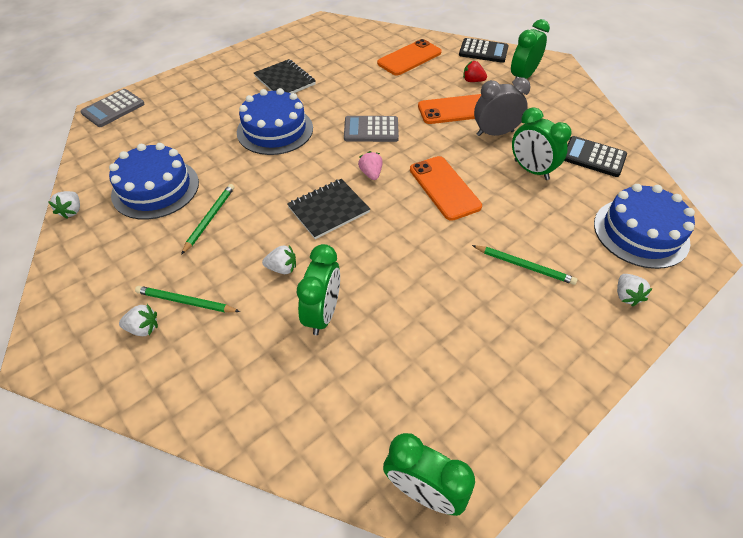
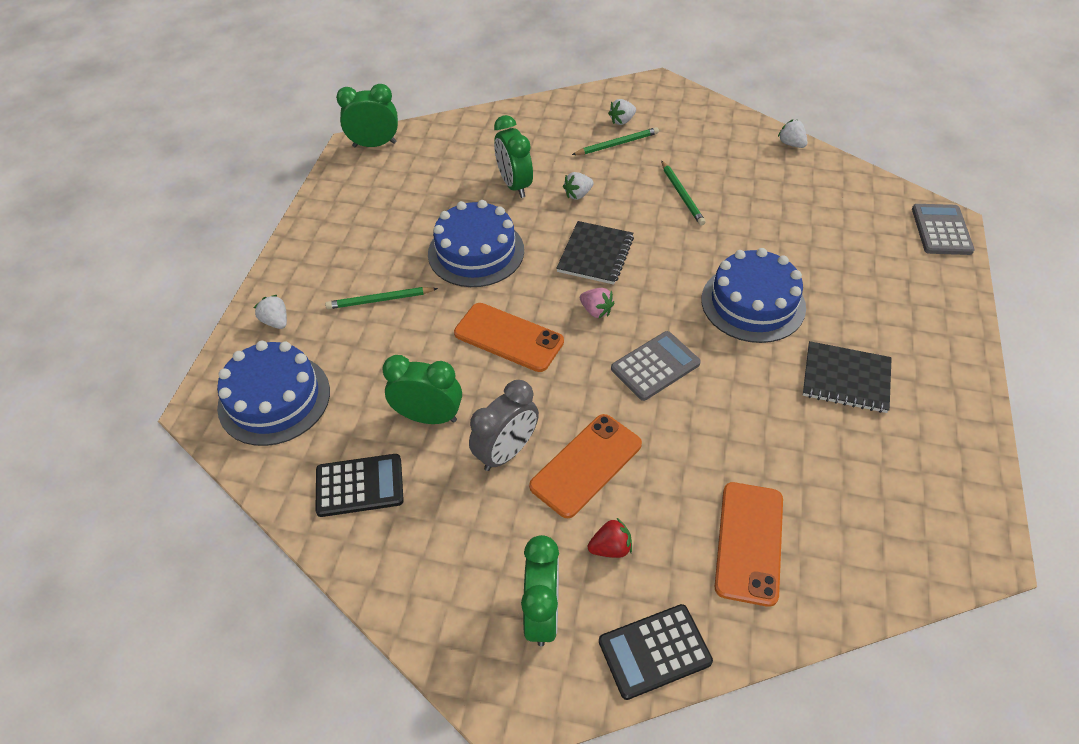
camera: 145 degrees right, 0 degrees up
(155, 188) = (762, 190): blue cake -> blue cake (476, 252)

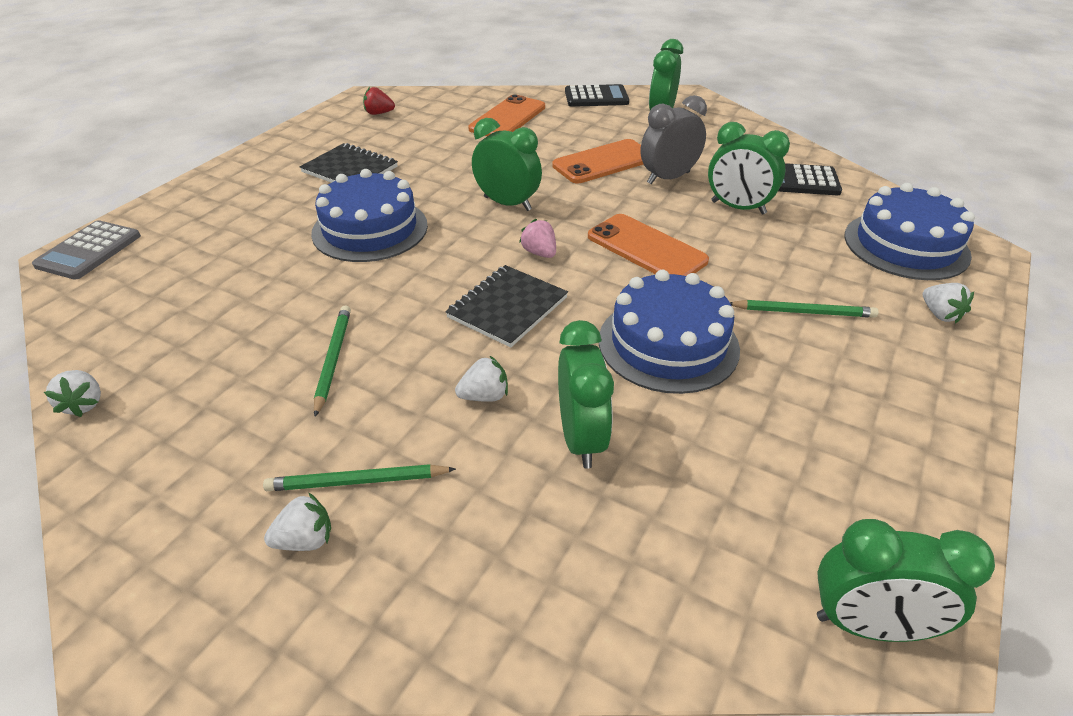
camera: 165 degrees left, 10 degrees down
(610, 548) = (604, 129): red strawberry -> red strawberry (379, 113)
(655, 366) = (507, 203): grey calculator -> green clock

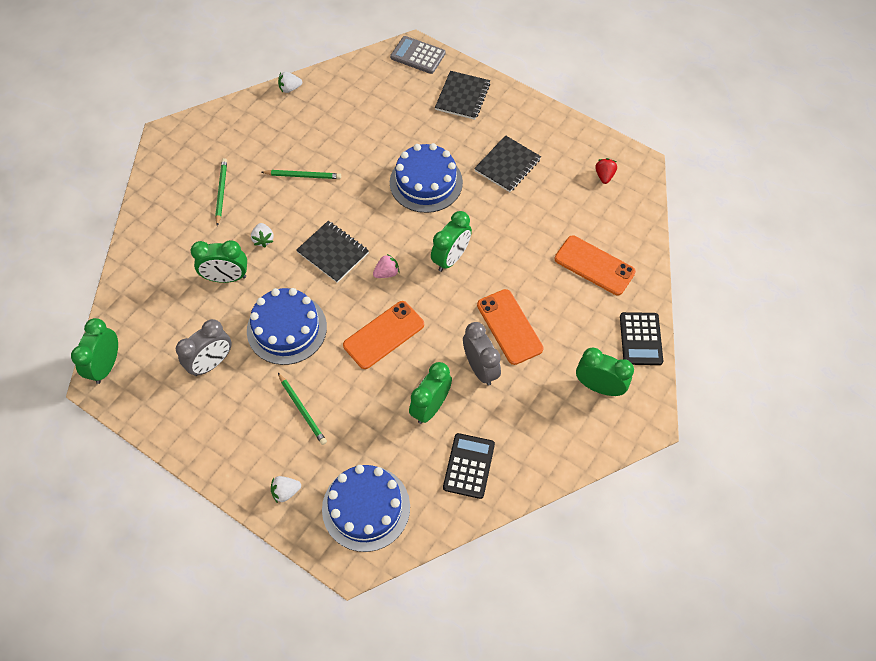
camera: 95 degrees right, 20 degrees up
(206, 206) = (462, 96): none -> black notebook
(305, 540) = (195, 177): white strawberry -> none
(775, 432) = (211, 363): none -> grey clock
(803, 312) = (302, 410): green pencil -> green pencil turned 45 degrees counterclockwise

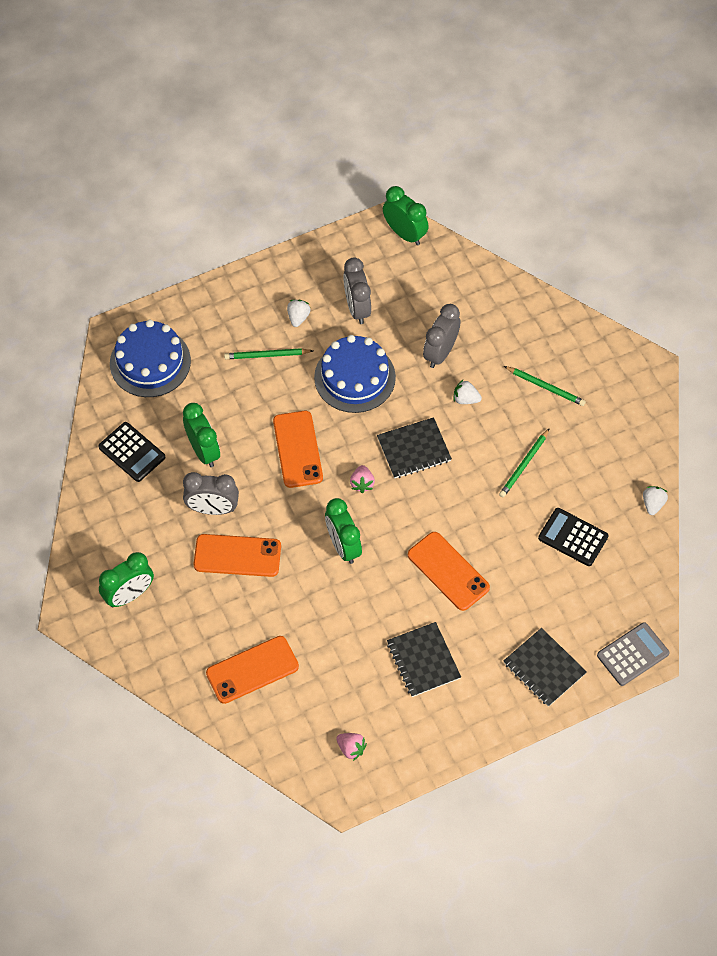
camera: 120 degrees right, 0 degrees up
(226, 278) = (440, 353): green clock -> grey clock
(286, 492) = (203, 314): white strawberry -> white strawberry (298, 317)
(426, 182) = (448, 571): blue cake -> orange phone
(604, 176) = (351, 748): red strawberry -> pink strawberry
(640, 339) = (149, 661): black calculator -> black calculator (573, 537)

